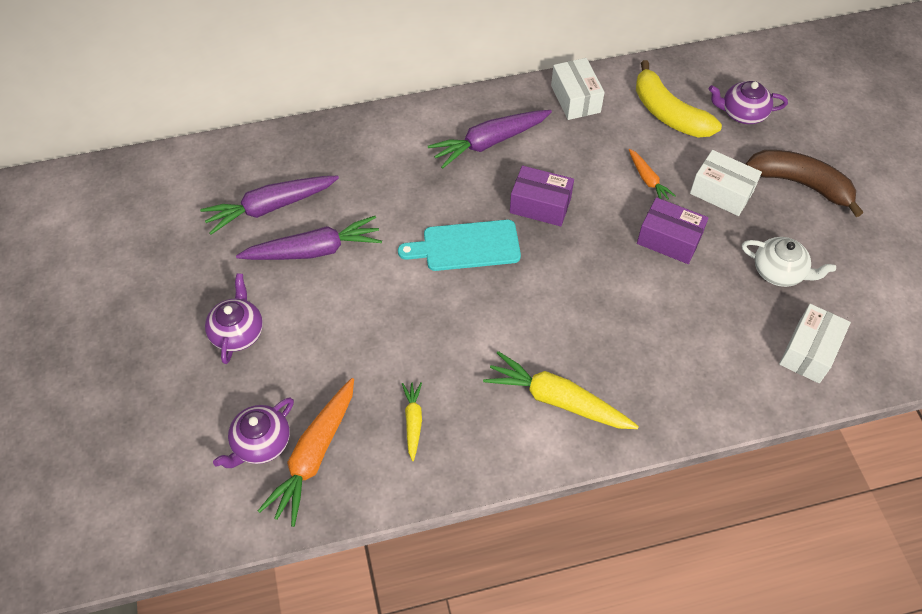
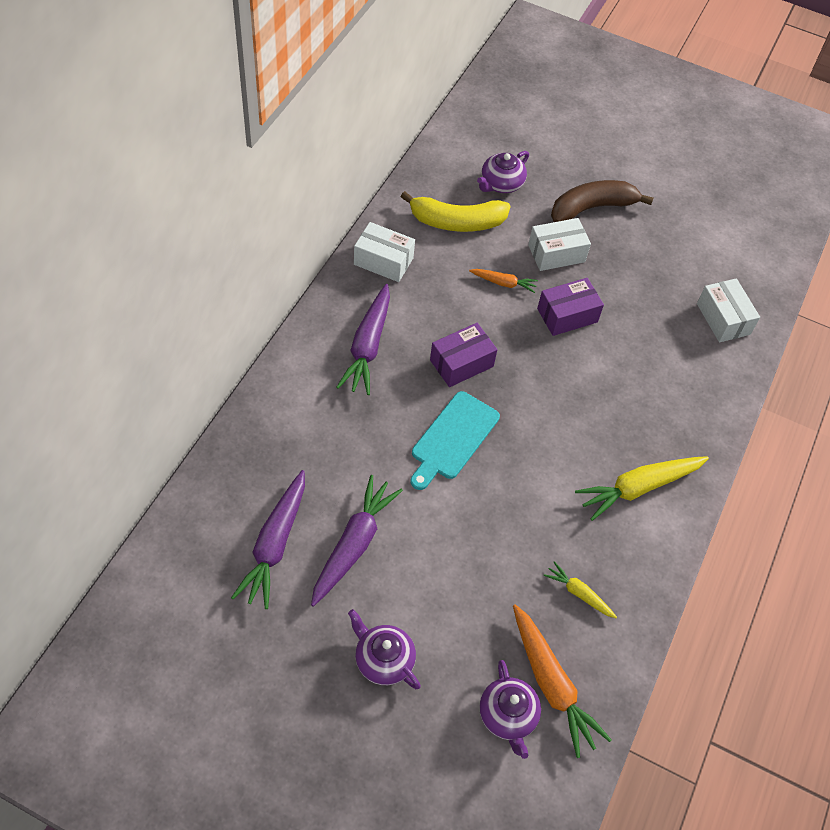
camera: 55 degrees left, 0 degrees up
(779, 271) = (650, 280): white teapot -> none

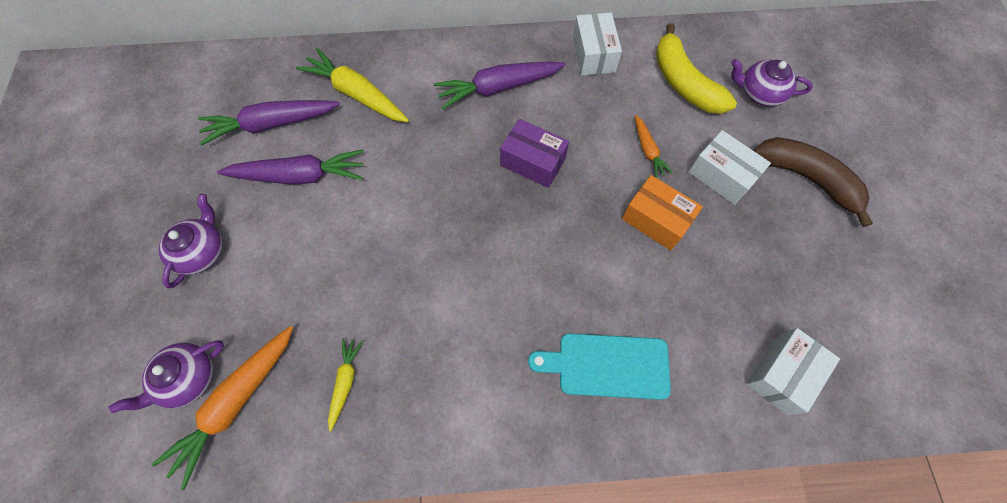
camera: 65 degrees right, 10 degrees up
(452, 438) = (448, 194): turquoise cutting board -> turquoise cutting board (607, 365)
(567, 315) = (656, 220): purple box -> orange box
(639, 488) = (499, 384): yellow carrot -> yellow carrot (357, 94)

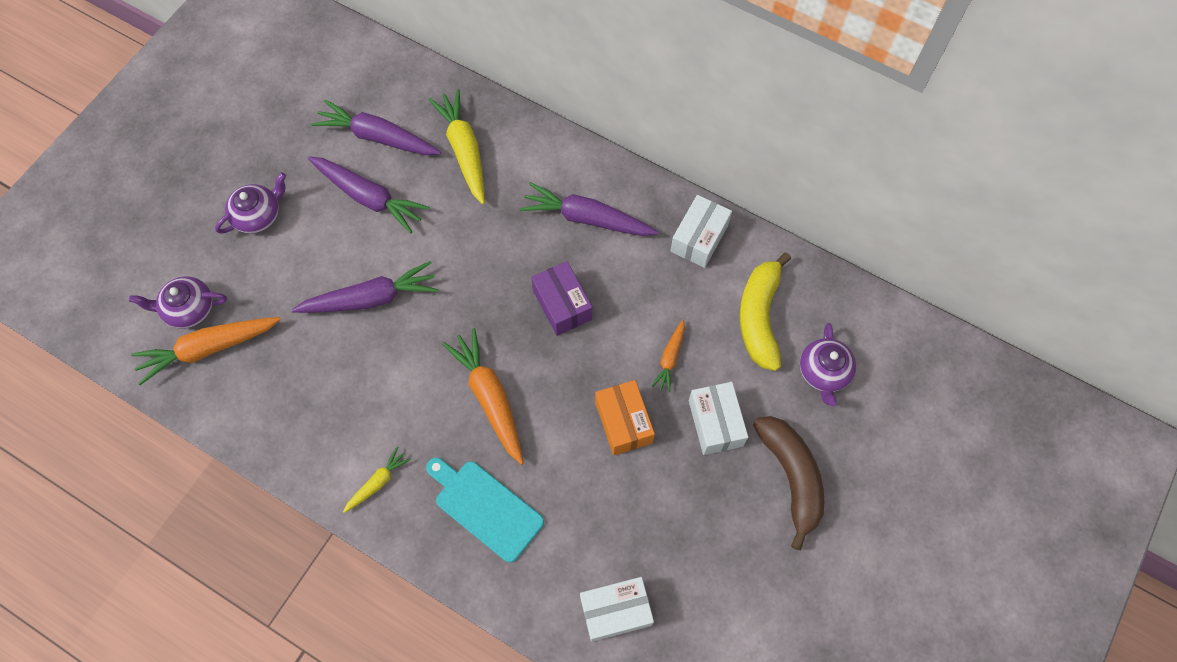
camera: 35 degrees right, 0 degrees up
(345, 382) = (289, 385): yellow carrot -> yellow carrot (377, 482)
(365, 257) = (370, 298): none -> purple carrot
(535, 272) = (490, 398): none -> orange carrot
(760, 93) = (823, 372): purple teapot -> purple teapot turned 135 degrees counterclockwise

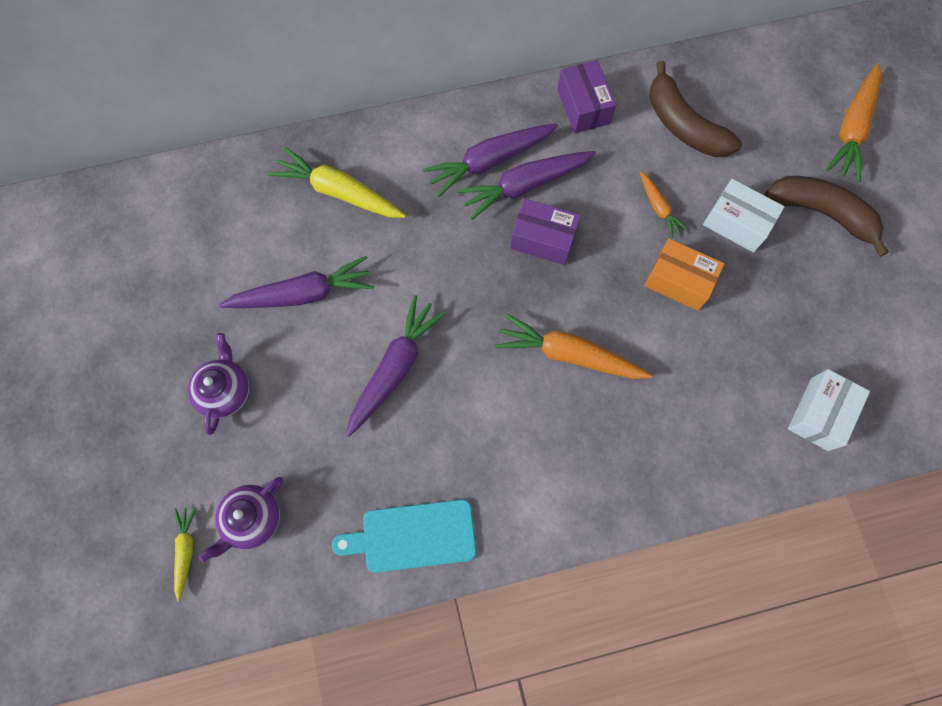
camera: 45 degrees left, 5 degrees up
(209, 349) = (307, 533): orange carrot -> orange carrot (851, 129)
(377, 482) = (560, 497): yellow carrot -> yellow carrot (186, 551)
(378, 137) = (256, 242): purple carrot -> purple carrot (525, 186)
(485, 507) = (655, 434): turquoise cutting board -> turquoise cutting board (413, 536)
(699, 238) = (583, 107): white box -> purple box
(759, 317) = (683, 125): yellow banana -> brown banana
(823, 372) = (763, 125): purple teapot -> none

